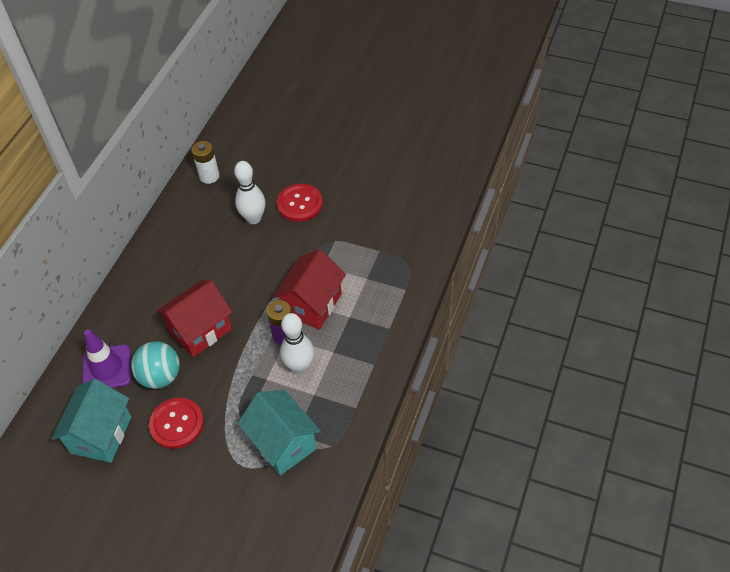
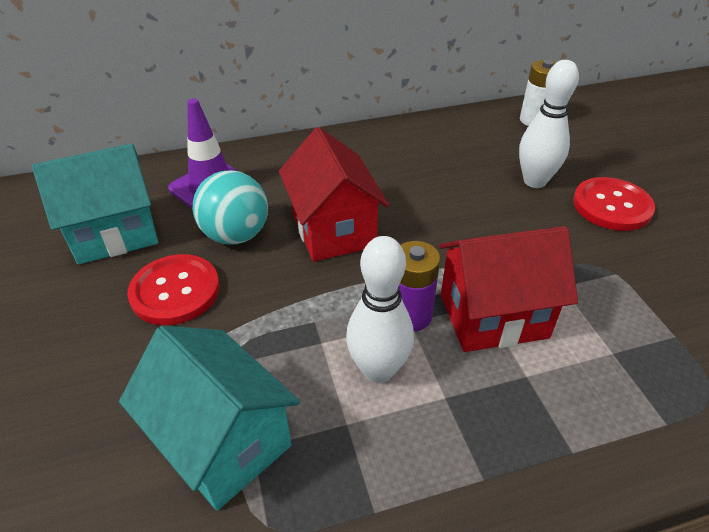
camera: 50 degrees right, 10 degrees down
(200, 330) = (333, 230): red house -> red house turned 60 degrees clockwise
(283, 443) = (223, 442): turquoise house -> turquoise house turned 60 degrees counterclockwise

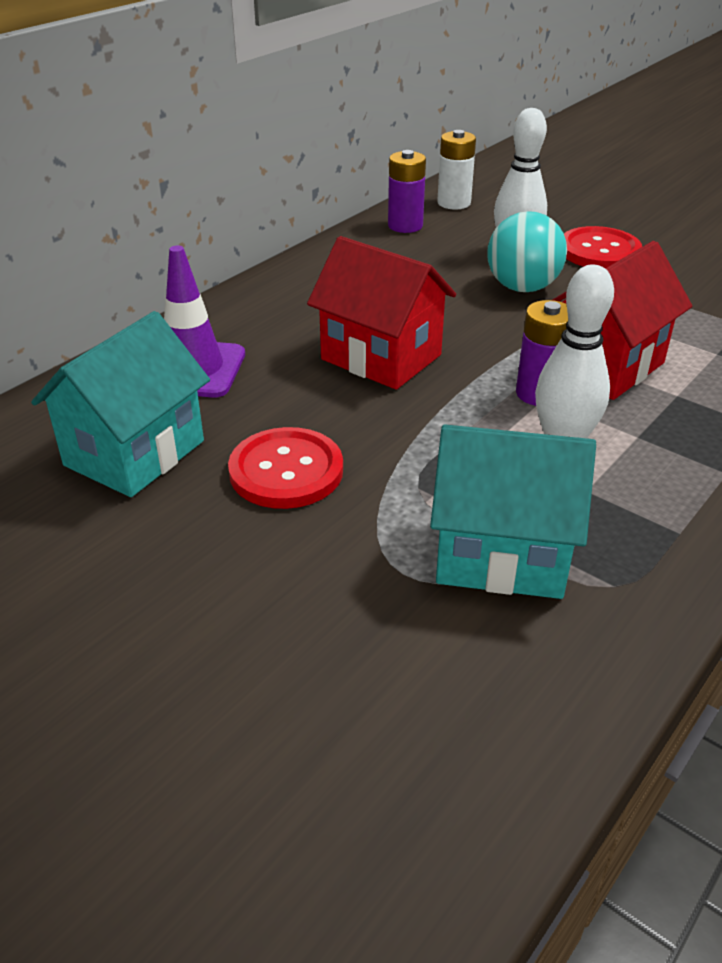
camera: 35 degrees left, 5 degrees down
(236, 235) = (283, 399): turquoise ball -> turquoise ball (522, 287)
(473, 127) = (405, 226): none -> purple battery

